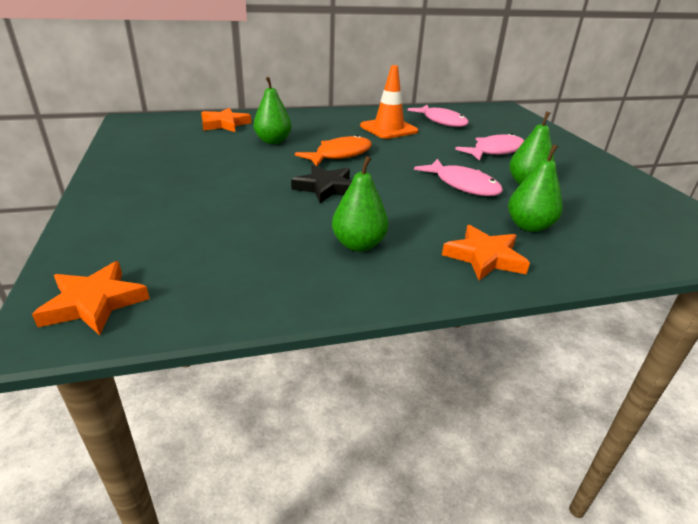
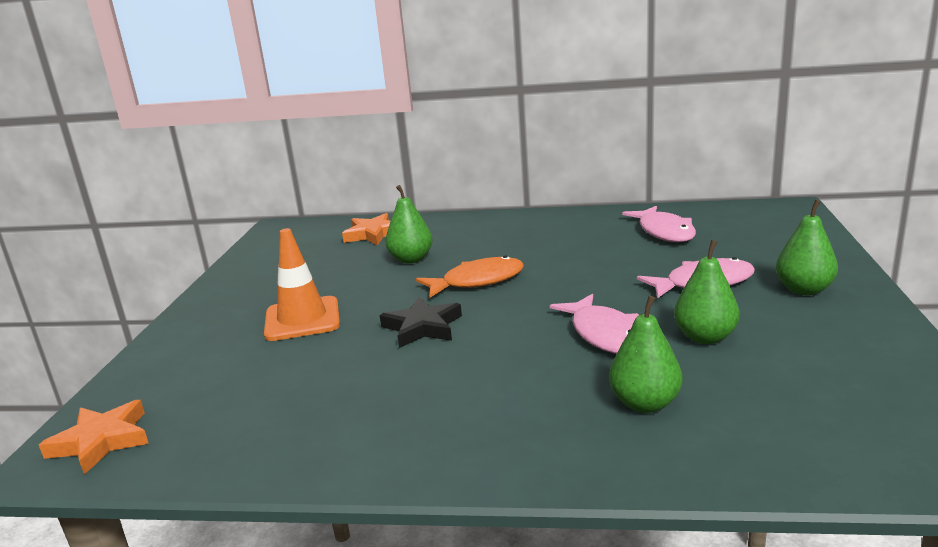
camera: 25 degrees right, 10 degrees down
(358, 245) = (399, 406): green pear -> green pear (804, 290)
(388, 129) = (575, 243): orange traffic cone -> orange traffic cone (302, 319)
(484, 257) = (540, 441): orange star -> none

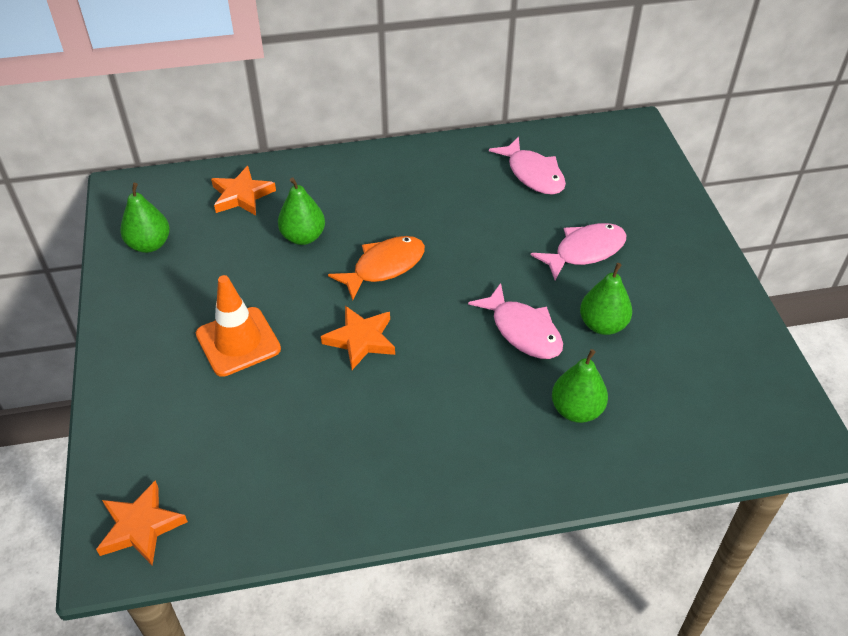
camera: 20 degrees left, 25 degrees up
(422, 327) = (361, 340): black star -> orange star
(804, 290) = (666, 253): green pear -> green pear (149, 244)

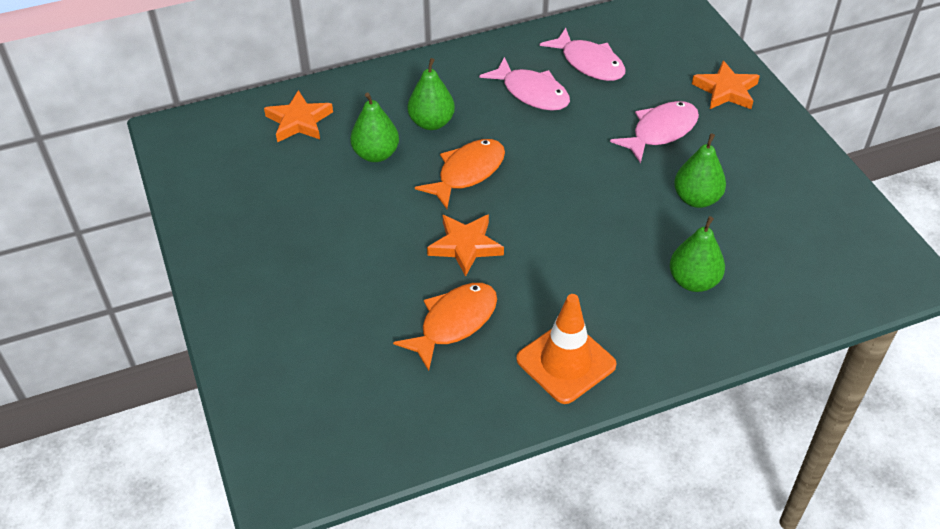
camera: 10 degrees left, 0 degrees up
(141, 527) = (301, 454): orange star -> orange star (726, 90)
(149, 244) = (218, 183): green pear -> green pear (431, 123)
(238, 342) = (342, 265): orange traffic cone -> orange traffic cone (566, 362)
(327, 416) = (454, 323): none -> orange fish
(523, 331) = (621, 215): pink fish -> pink fish (531, 93)

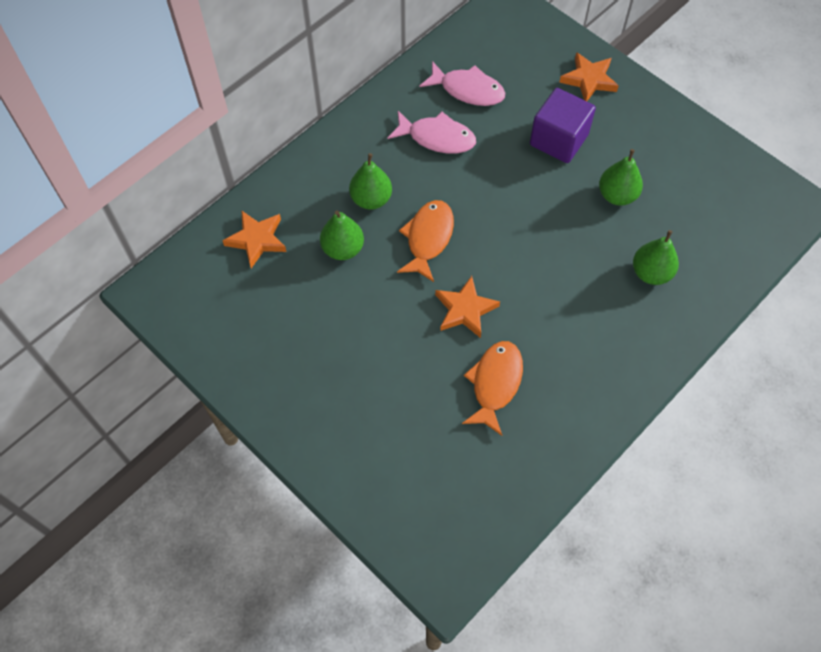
camera: 25 degrees left, 15 degrees up
(566, 362) = (595, 383): orange traffic cone -> none
(660, 131) = (558, 140): pink fish -> purple cube

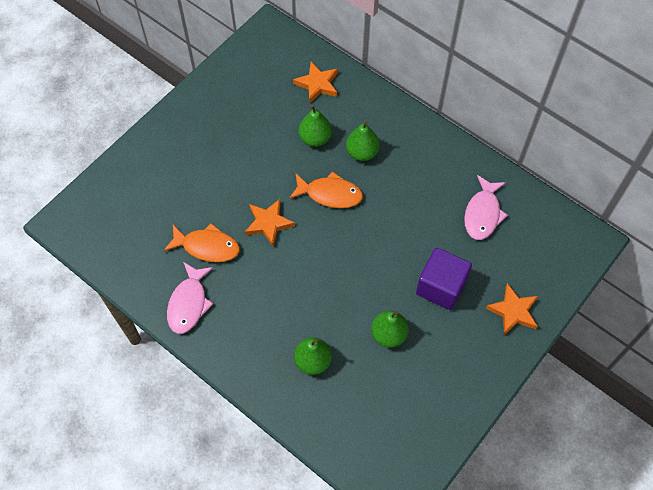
camera: 85 degrees right, 0 degrees up
(437, 138) = (428, 194): pink fish -> pink fish (189, 303)

